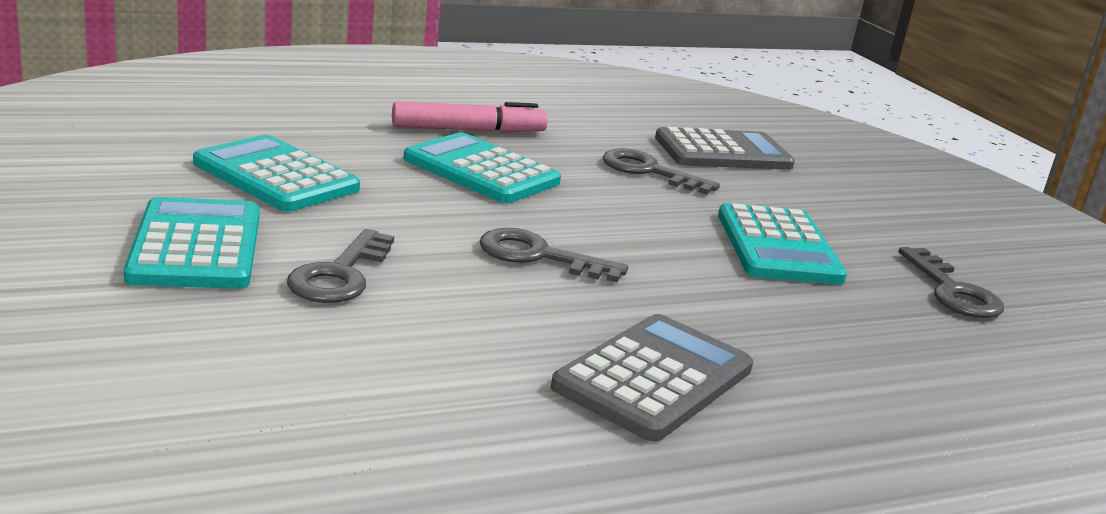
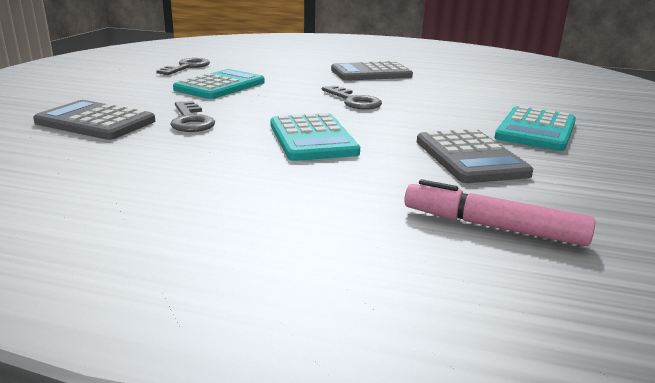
camera: 140 degrees left, 0 degrees up
(276, 176) = (470, 157): turquoise calculator -> grey calculator
(340, 275) = (464, 110): grey key -> none
(468, 130) = (263, 169): pink marker -> pink marker (492, 226)

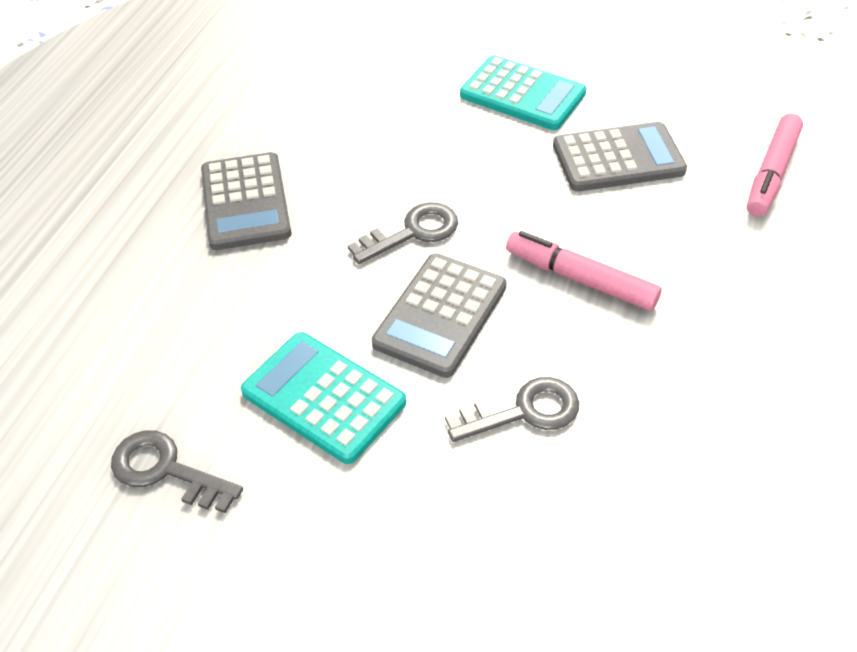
camera: 85 degrees left, 25 degrees up
(95, 122) = (543, 534): grey calculator -> grey calculator (440, 315)
(312, 139) = (580, 279): turquoise calculator -> pink marker

